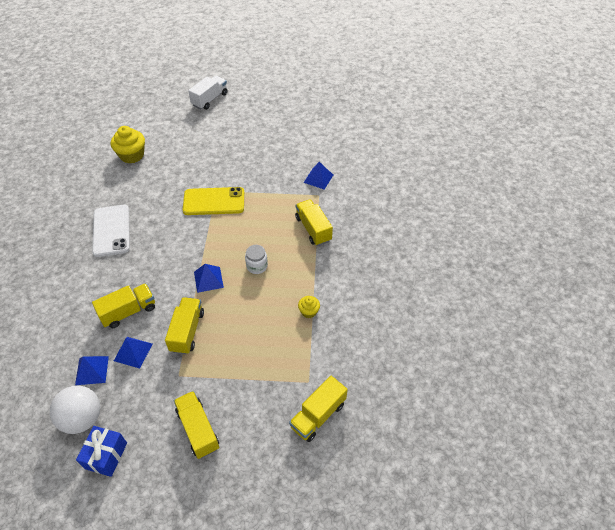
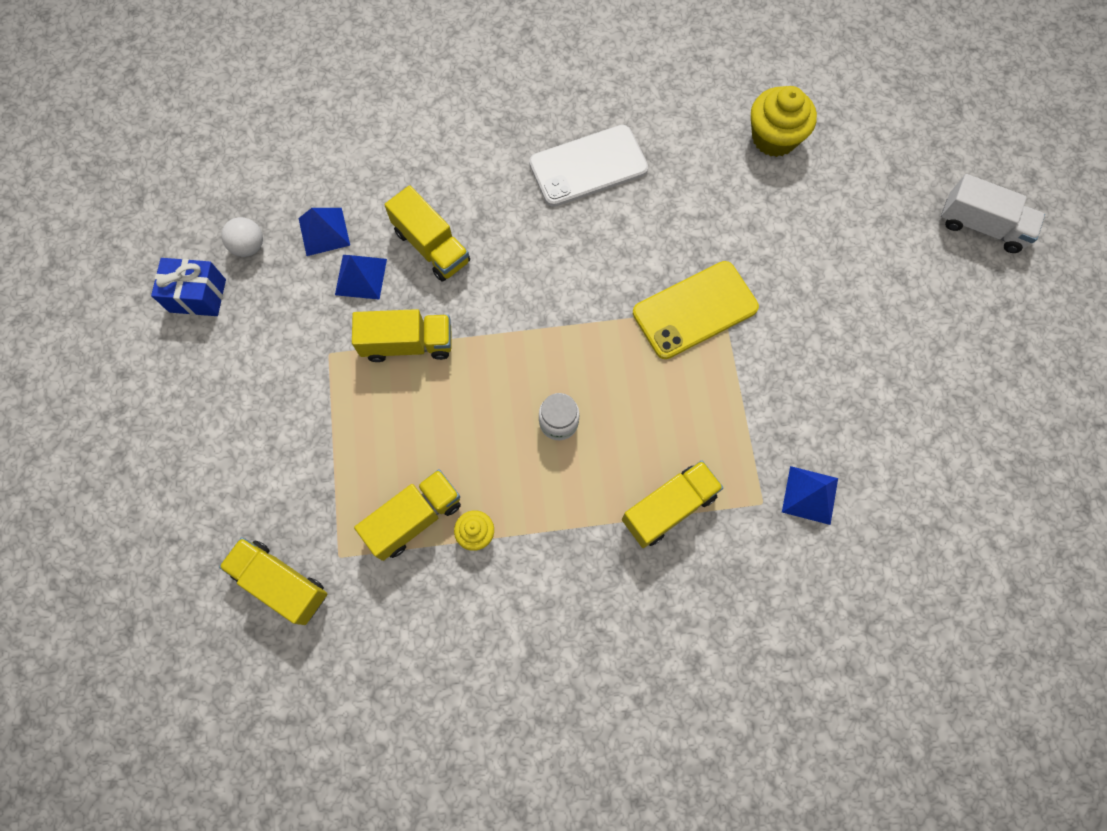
camera: 80 degrees right, 20 degrees up
(82, 418) = (249, 246): white ball -> white ball, size x0.58
(198, 429) = (244, 406): yellow truck -> yellow truck (414, 518)
(208, 279) = (515, 348): blue pyramid -> none
(214, 201) = (695, 310): yellow phone -> yellow phone turned 75 degrees clockwise

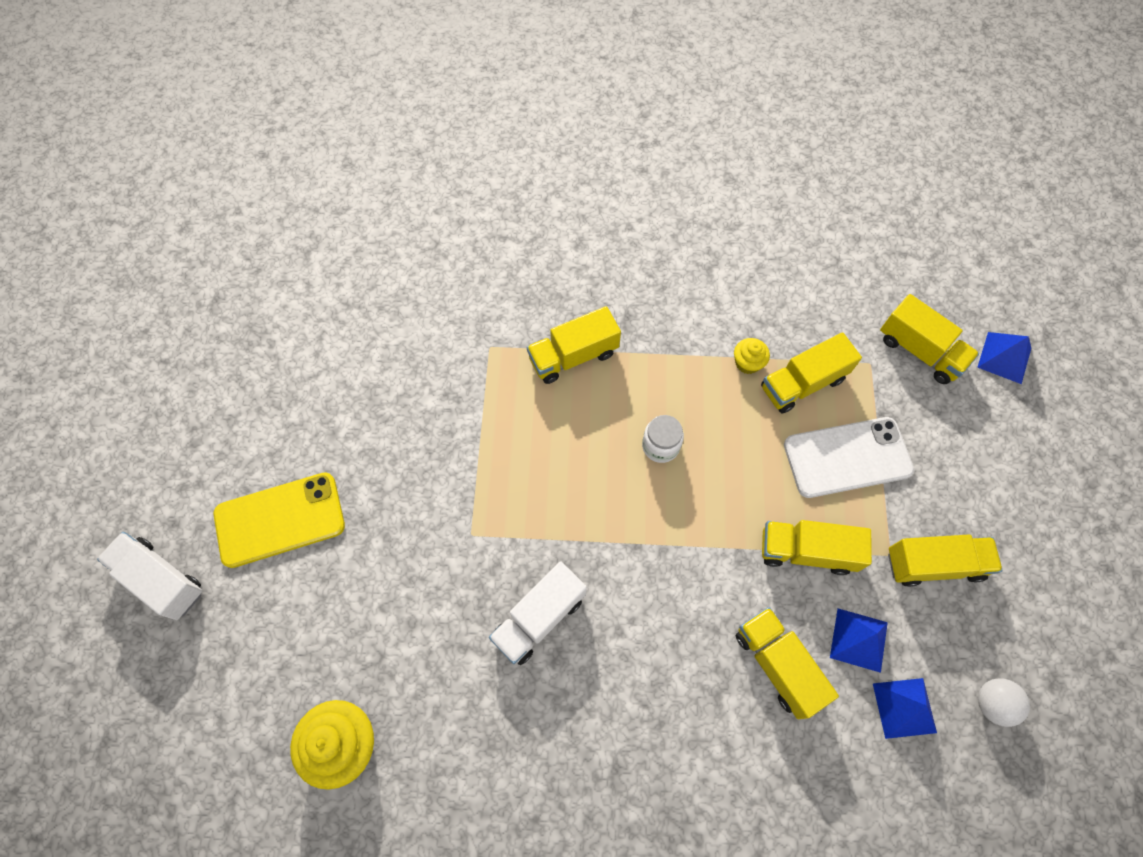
camera: 170 degrees left, 5 degrees down
(198, 295) = (1042, 648): blue gift -> none
(287, 351) = (934, 564): none -> yellow truck
(588, 166) = (580, 743): white phone -> white phone (847, 457)
(643, 249) = (539, 618): none -> white truck
(695, 310) = (501, 536): yellow phone -> yellow phone (280, 520)
(810, 495) = (446, 347): blue pyramid -> blue pyramid (1004, 357)

